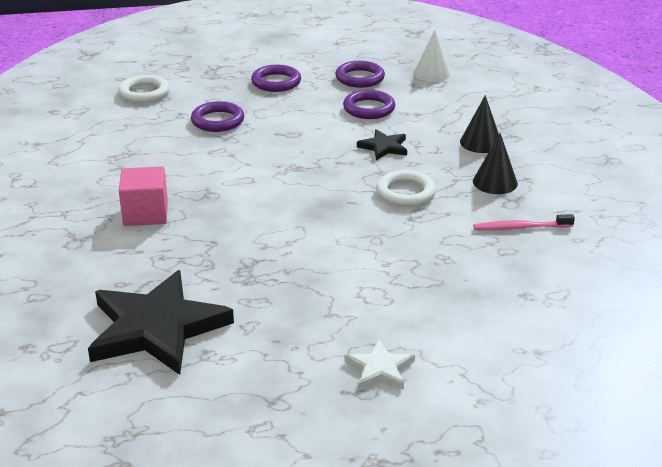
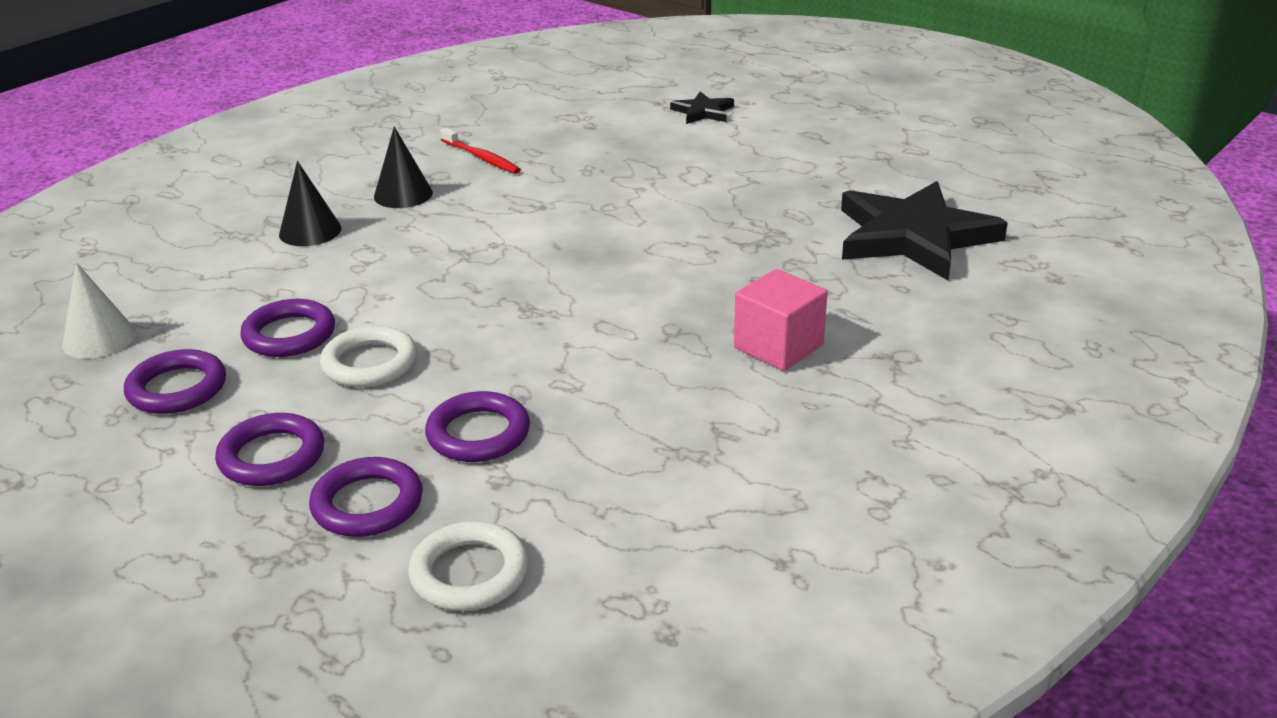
camera: 130 degrees left, 0 degrees up
(214, 89) = (367, 504): none -> purple ring
(380, 369) = (779, 139): white star -> none
(384, 147) = (398, 279): black star -> black star (703, 112)
(405, 193) = (494, 227): white ring -> white ring (370, 363)
(520, 227) = (481, 158): pink toothbrush -> red toothbrush

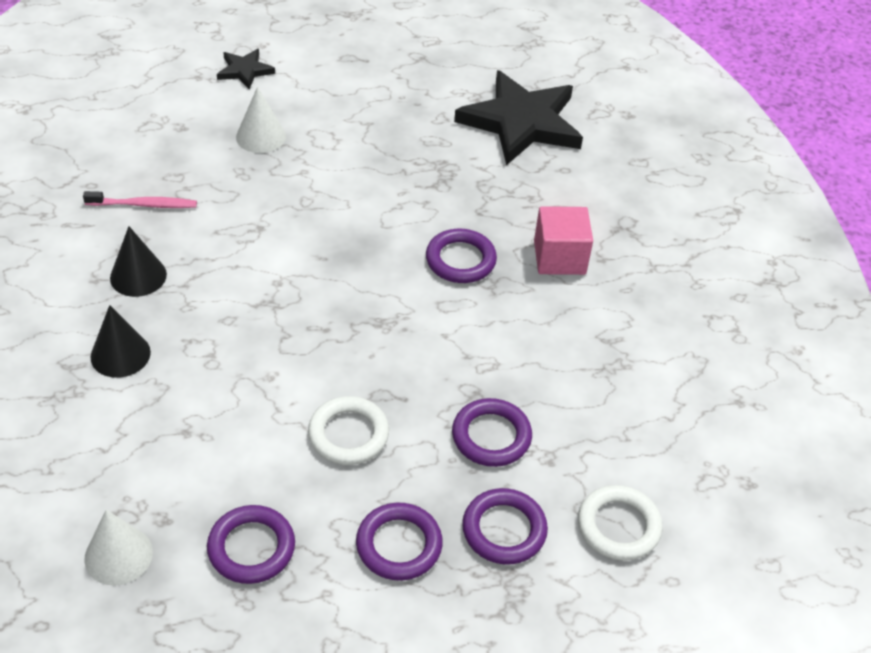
camera: 50 degrees left, 15 degrees up
(289, 335) = (257, 451): purple ring -> purple ring (460, 260)
(481, 158) = (144, 205): red toothbrush -> pink toothbrush
(643, 154) = (261, 136): none -> white cone

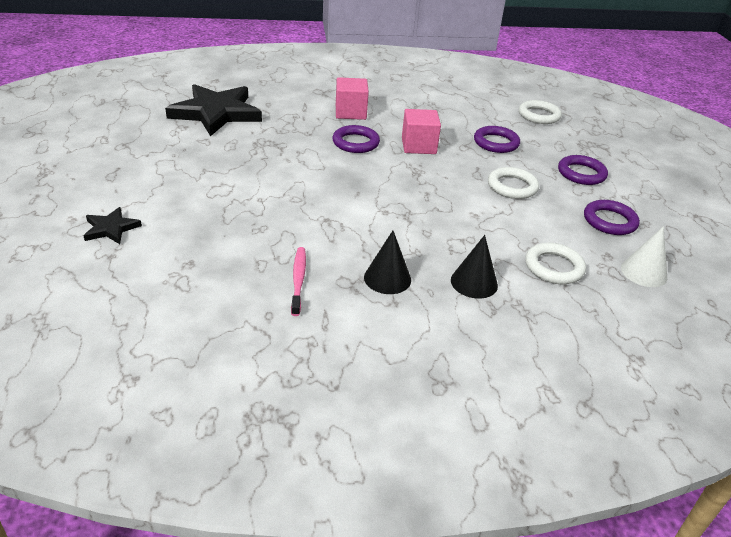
camera: 90 degrees left, 10 degrees down
(141, 445) = (554, 267): none -> white ring
(261, 136) = (212, 219): white cone -> none
(463, 332) = (418, 146): none -> pink cube
(504, 530) = (556, 144): purple ring -> none

